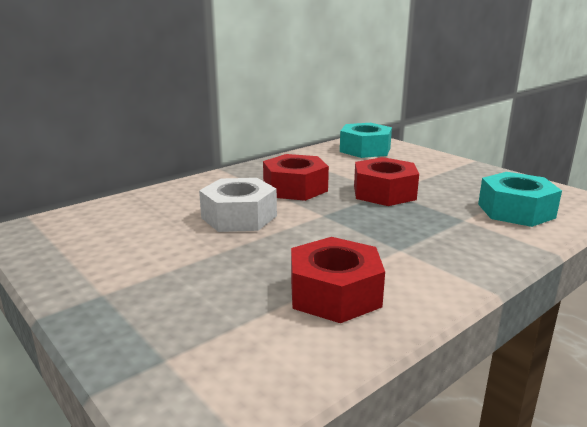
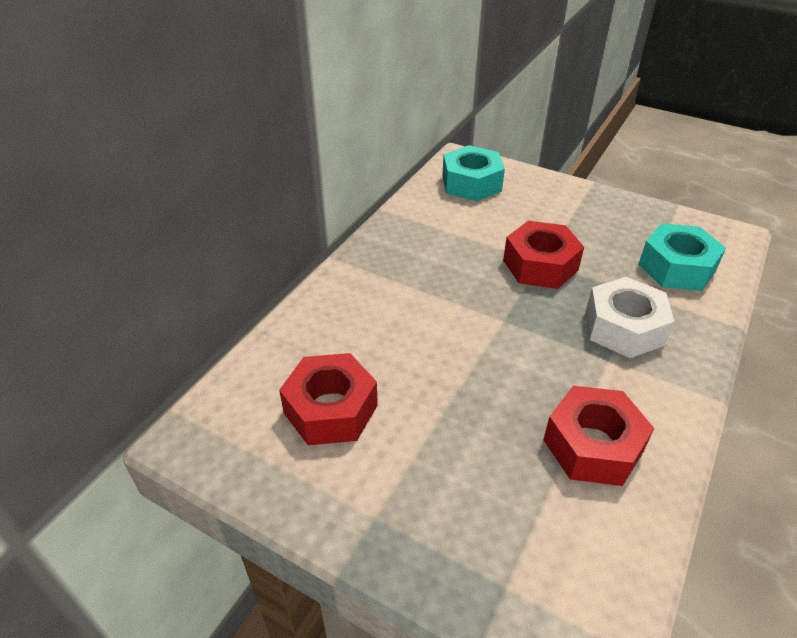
camera: 20 degrees left, 20 degrees up
(239, 217) = (421, 347): white nut -> white nut (623, 328)
(295, 188) = (444, 278): red nut -> red nut (331, 409)

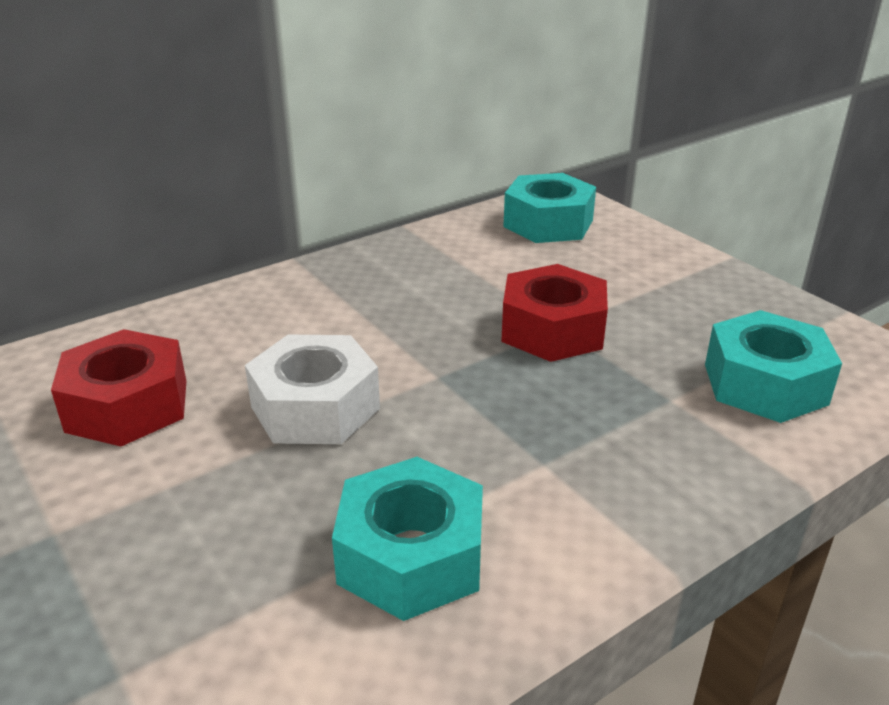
camera: 25 degrees right, 10 degrees down
(593, 446) = (411, 556): red nut -> turquoise nut
(623, 328) = (604, 432): white nut -> white nut (315, 407)

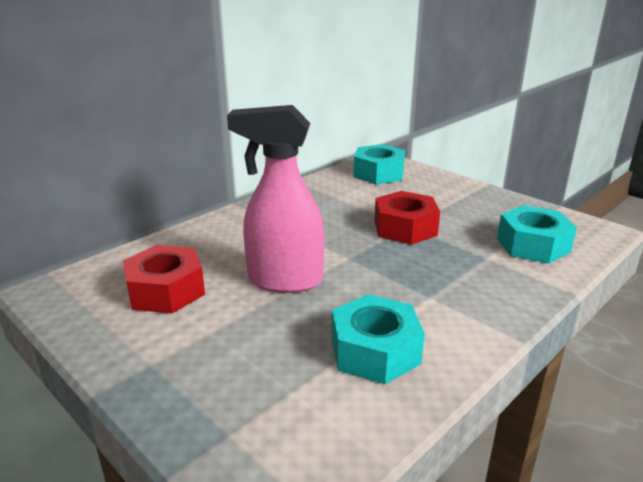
camera: 10 degrees left, 5 degrees down
(315, 407) = (284, 281): white nut -> pink spray bottle

